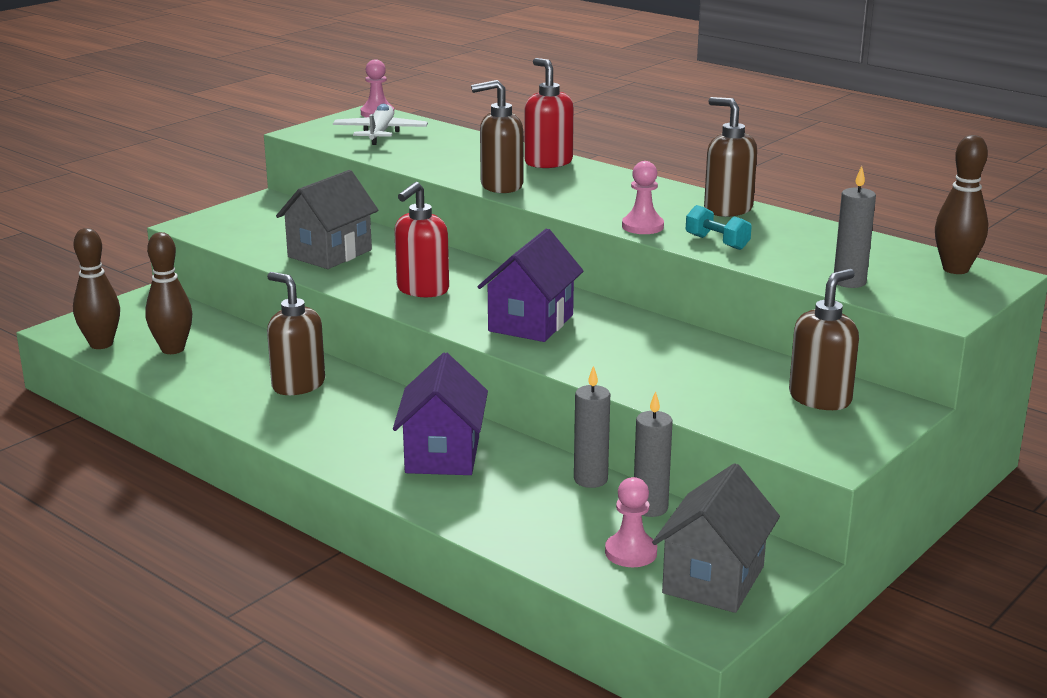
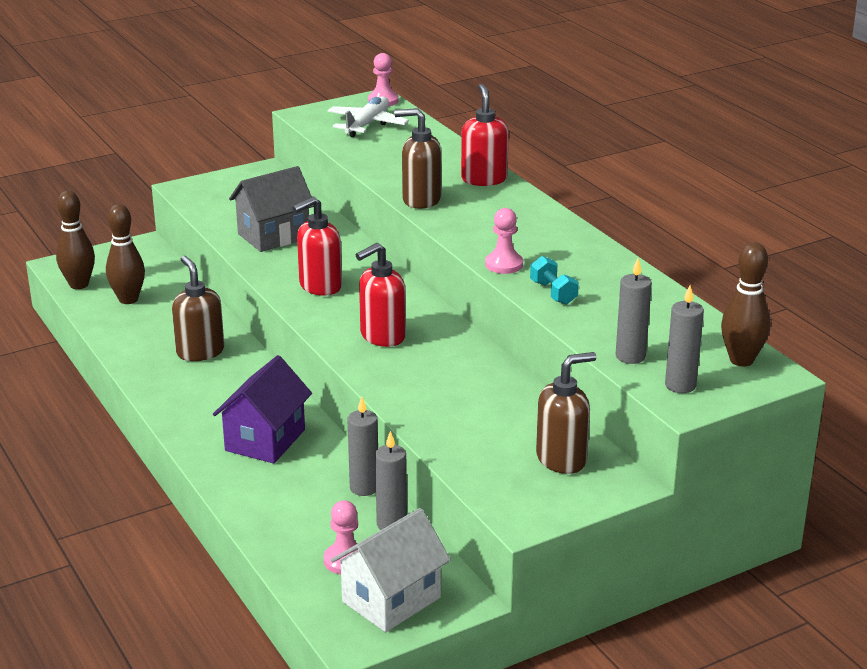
camera: 20 degrees right, 5 degrees up
(531, 323) = (382, 336): purple house -> red soap dispenser
(713, 580) = (391, 599): grey house -> white house
(727, 209) = (596, 258): brown soap dispenser -> none
(923, 298) = (680, 385): none -> grey candle

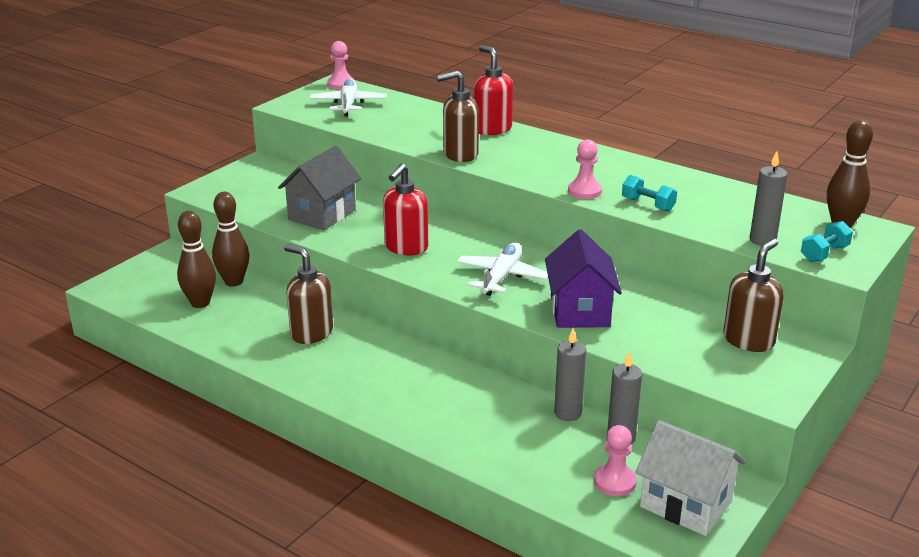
camera: 25 degrees left, 0 degrees up
(79, 285) = (139, 300): brown bowling pin -> brown bowling pin (234, 282)
(265, 440) = (443, 395): purple house -> purple house (579, 311)
(382, 336) = (501, 277): red soap dispenser -> white plane
(391, 599) = (685, 504): white house -> white house turned 75 degrees counterclockwise
(680, 385) = (824, 253): grey candle -> turquoise dumbbell

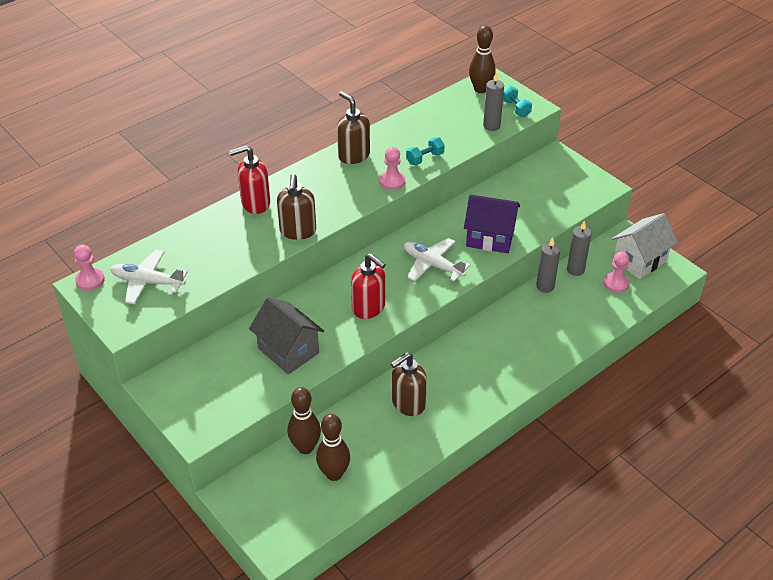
camera: 75 degrees left, 15 degrees up
(748, 340) = (544, 177): brown soap dispenser -> brown soap dispenser (353, 155)

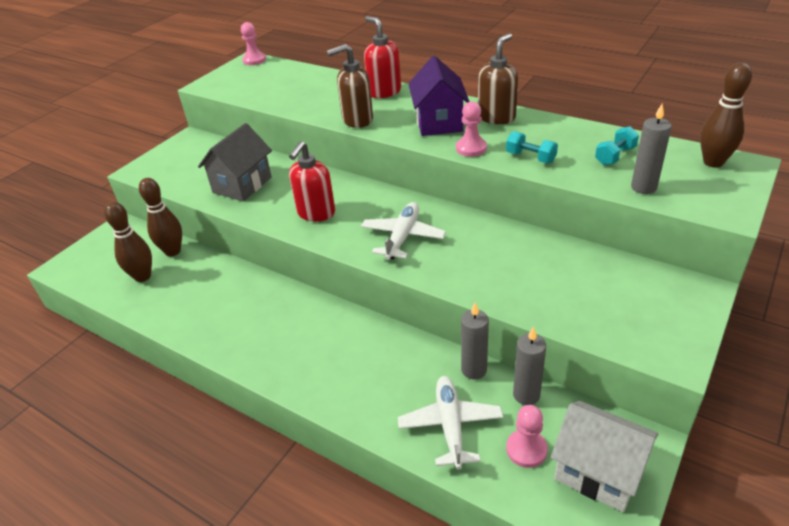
camera: 75 degrees right, 5 degrees down
(147, 282) = (260, 79): white plane -> white plane (450, 425)
(408, 403) = (239, 300): brown soap dispenser -> none
(490, 238) = (477, 269): purple house -> purple house (438, 122)
(515, 108) = (705, 197): turquoise dumbbell -> turquoise dumbbell (615, 156)

